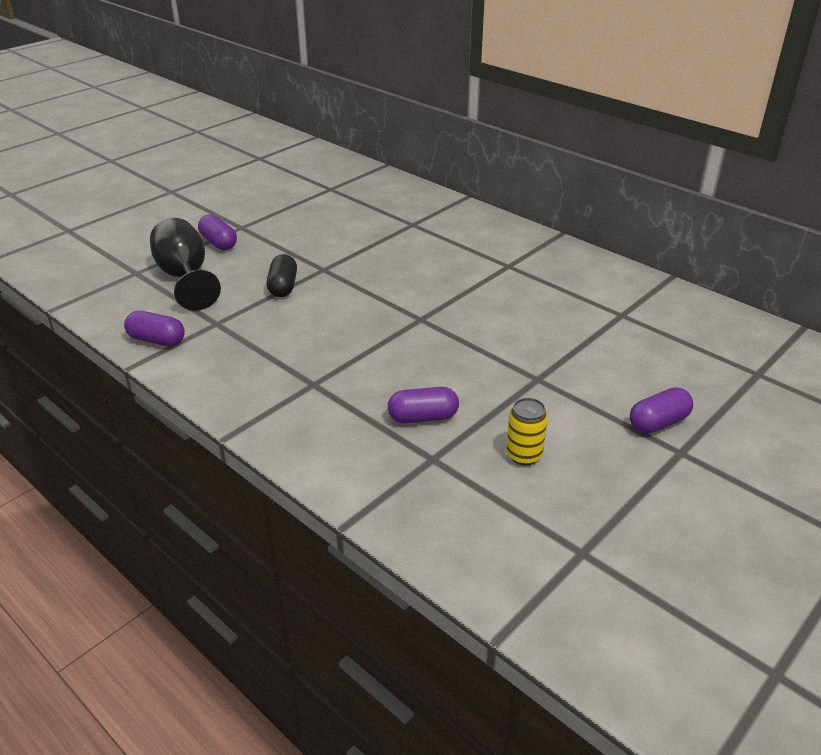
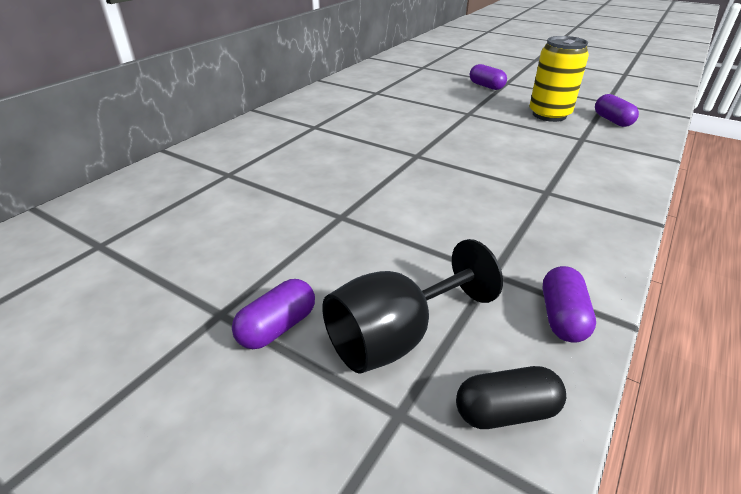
camera: 100 degrees left, 0 degrees up
(283, 287) = (390, 238): black capsule -> black capsule (506, 411)
(423, 417) = (544, 144): purple capsule -> purple capsule (612, 120)
(523, 455) = (549, 115): yellow can -> yellow can, size x1.82

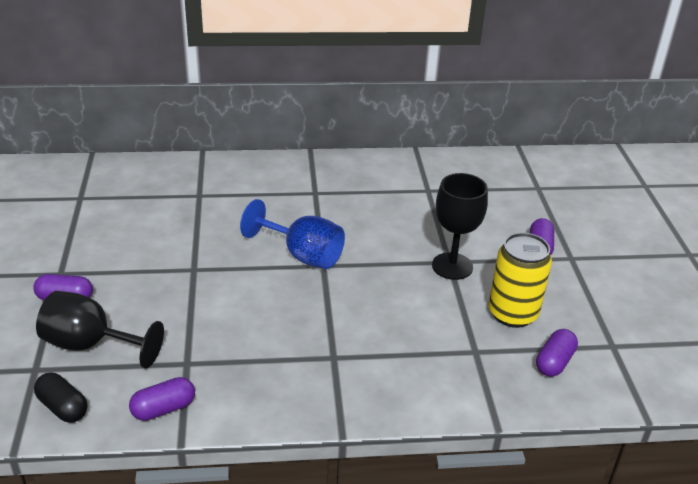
camera: 50 degrees right, 0 degrees up
(391, 158) = (303, 255): none -> blue goblet
(475, 114) = (452, 266): none -> black goblet

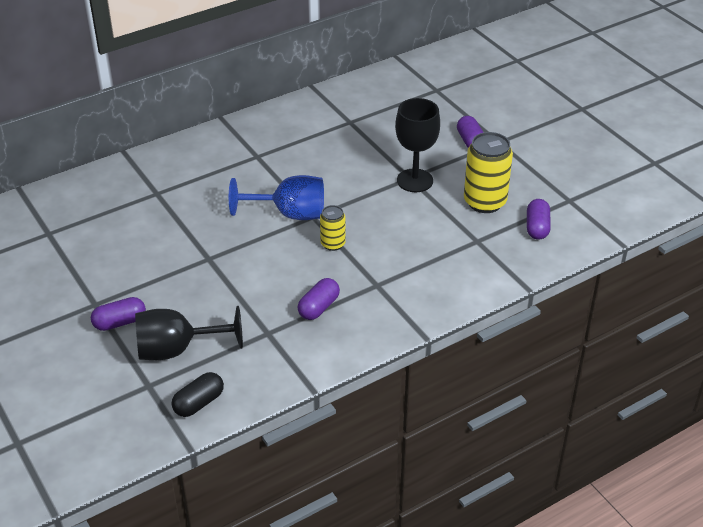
camera: 25 degrees left, 5 degrees up
(63, 407) = (199, 403): black capsule -> black capsule turned 60 degrees counterclockwise
(163, 409) = (279, 372): purple capsule -> purple capsule (318, 307)
(321, 299) = (333, 244): none -> yellow can

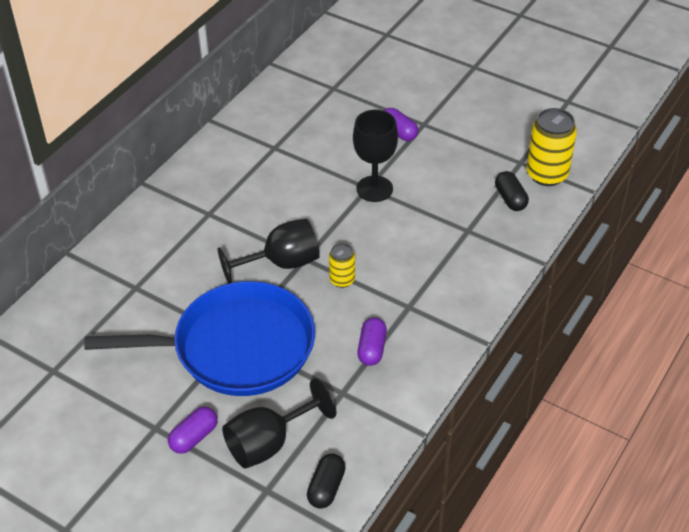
camera: 25 degrees left, 5 degrees up
(204, 266) = (236, 347): none -> blue pan
(290, 214) = (281, 263): blue goblet -> black goblet
(485, 202) = (450, 189): yellow can -> yellow can (547, 174)
(537, 227) = (510, 199): purple capsule -> black capsule

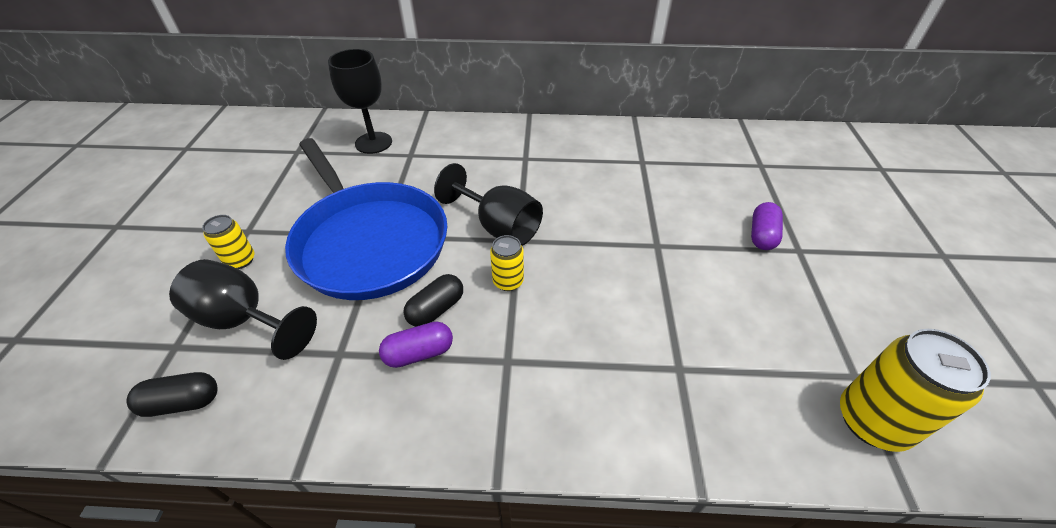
camera: 60 degrees right, 0 degrees up
(194, 437) = (240, 260): purple capsule -> yellow can
(374, 189) = (660, 251): black goblet -> black goblet (373, 143)
(510, 199) = (779, 394): black capsule -> black capsule (436, 309)

